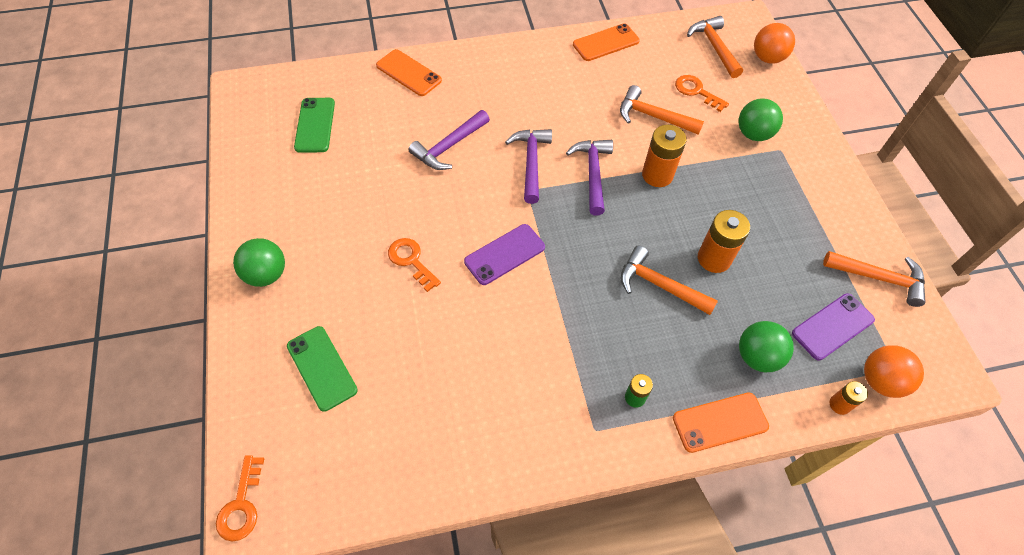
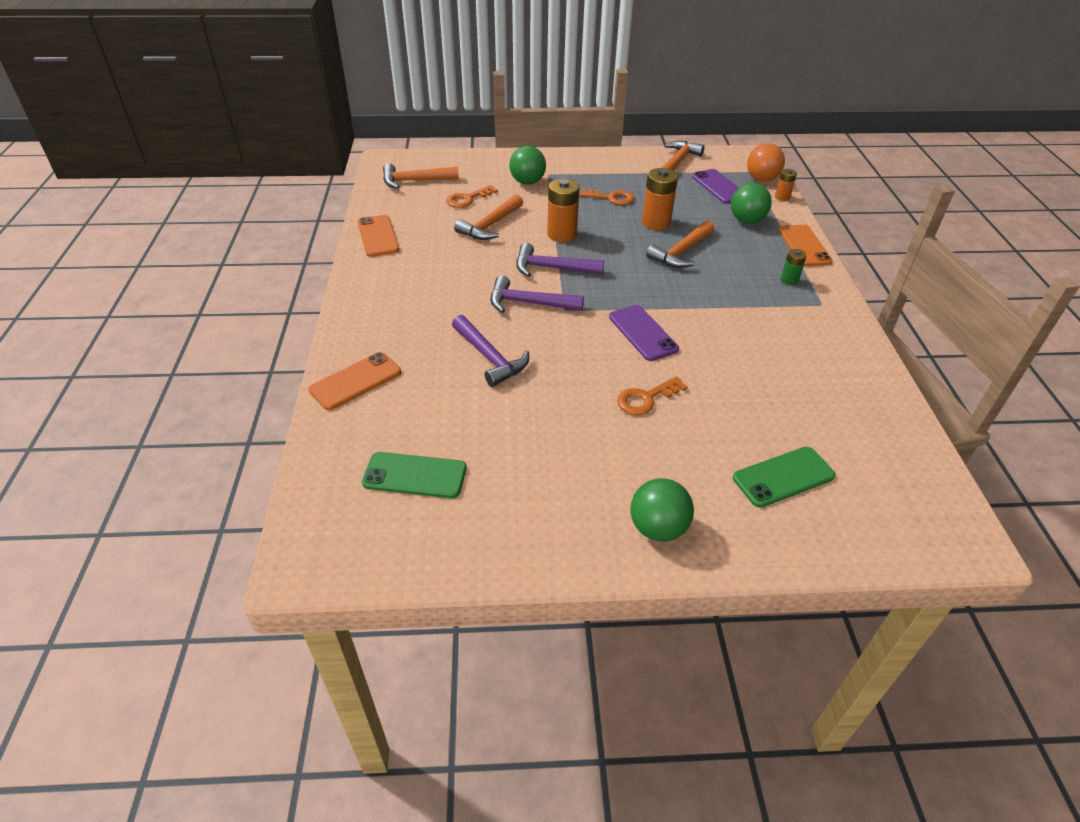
camera: 80 degrees left, 15 degrees down
(241, 505) = (954, 547): orange key -> orange key (611, 198)
(767, 58) = (441, 160): orange ball -> none

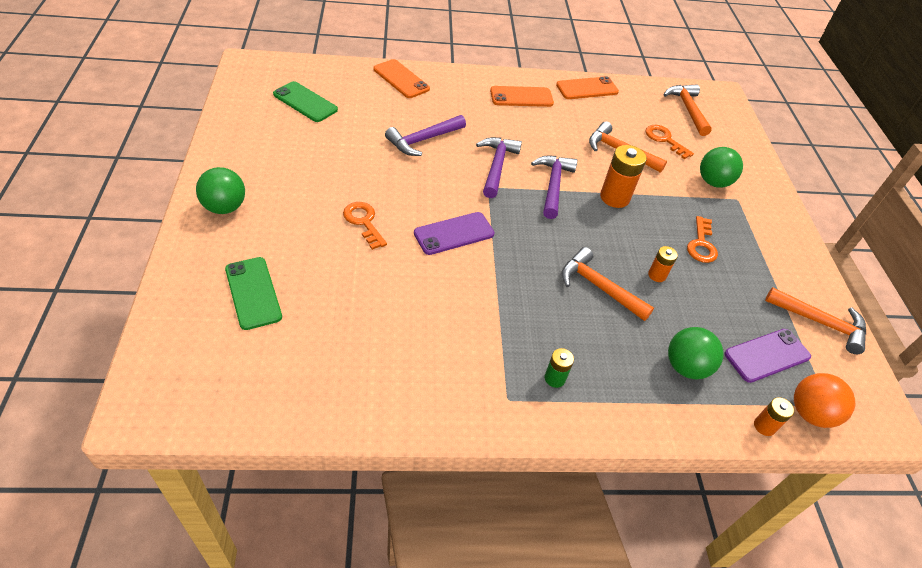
camera: 85 degrees right, 5 degrees up
(415, 475) = (305, 102): green phone -> green phone turned 60 degrees counterclockwise
(656, 223) = (657, 275): orange battery -> orange battery, size x0.55
(804, 246) = (637, 417): orange phone -> orange phone (521, 97)

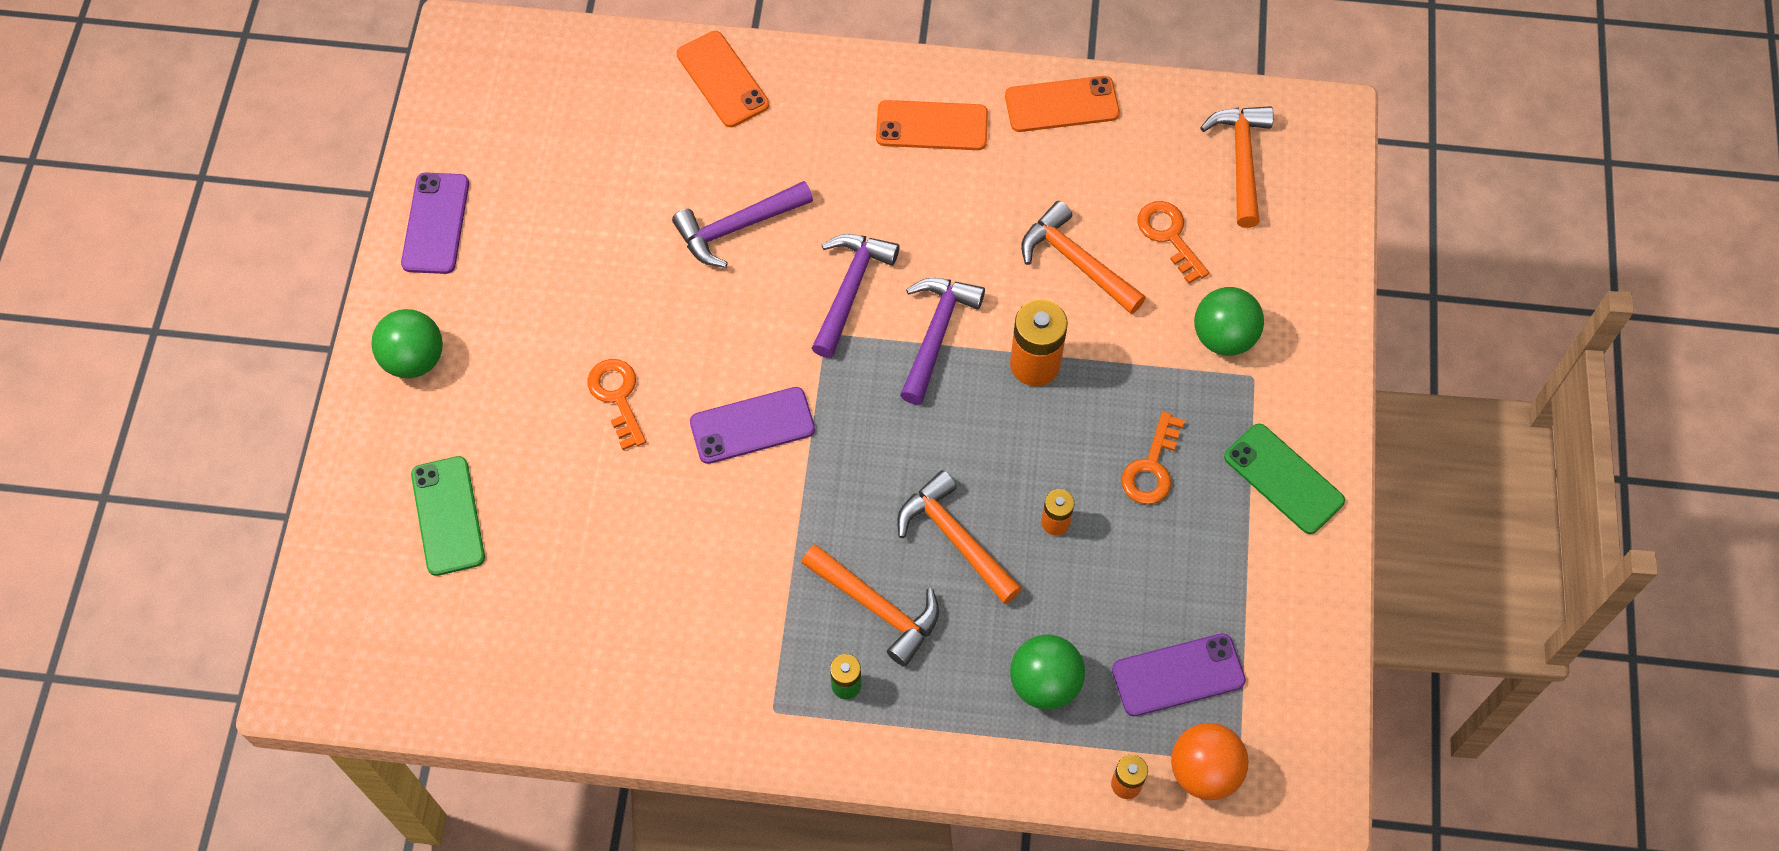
camera: 15 degrees right, 15 degrees up
(236, 141) = (436, 223): none -> purple phone
(305, 102) = (552, 136): green phone -> green phone (1283, 479)
(821, 323) = (1291, 627): orange hammer -> orange hammer (877, 608)

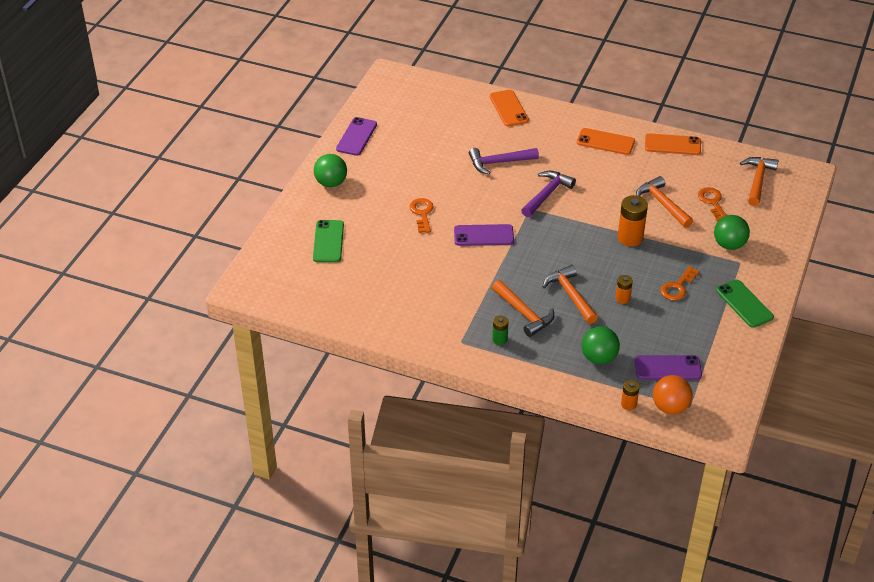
camera: 15 degrees right, 20 degrees down
(936, 333) = (584, 218): purple hammer -> none

